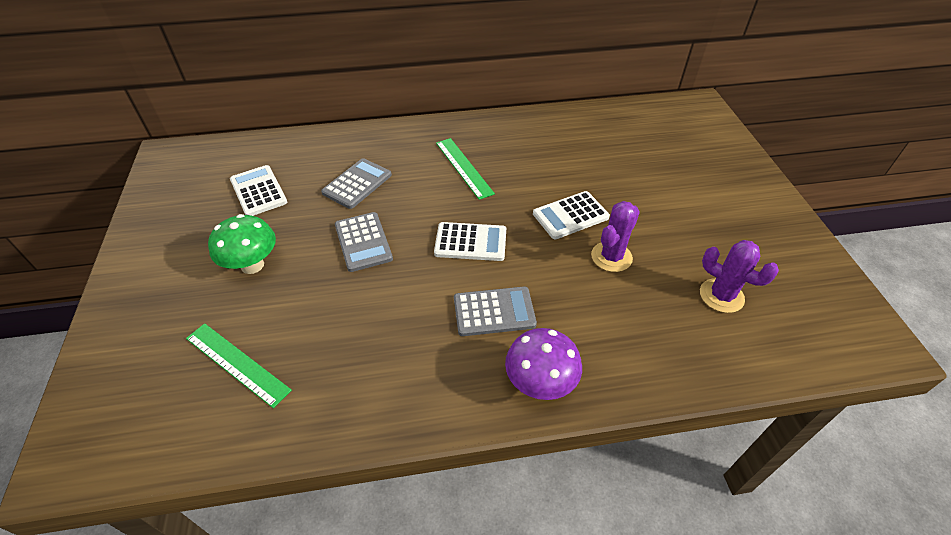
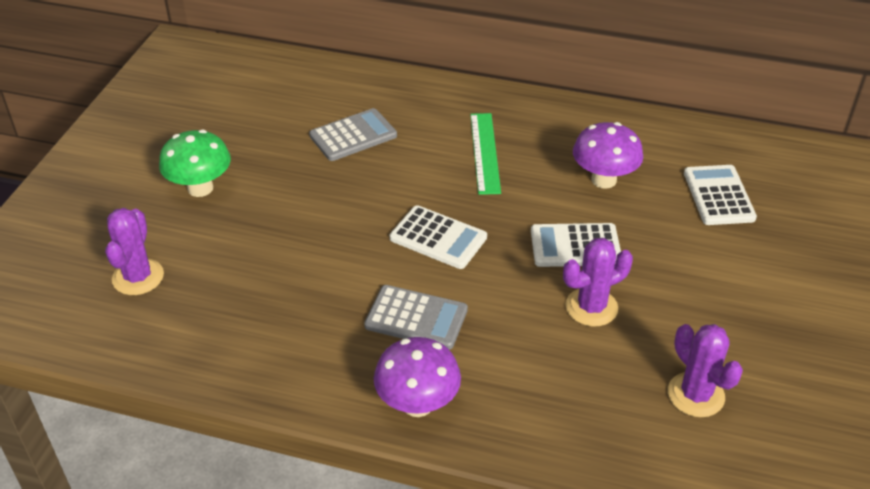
camera: 25 degrees right, 5 degrees down
(237, 364) = (138, 277): green ruler -> purple cactus
(258, 191) = (246, 113): white calculator -> white calculator (718, 196)
(363, 242) = (323, 200): grey calculator -> none
(557, 162) = (603, 180): none -> purple mushroom

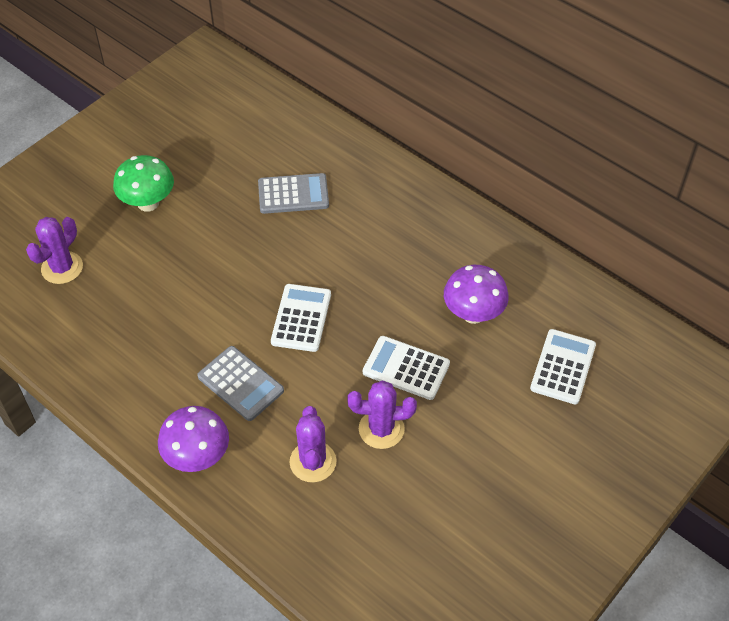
camera: 25 degrees right, 10 degrees up
(438, 238) = (301, 318): white calculator -> white calculator turned 135 degrees counterclockwise
(484, 152) = (390, 250): green ruler -> none
(695, 395) = (411, 539): purple cactus -> purple cactus (313, 462)

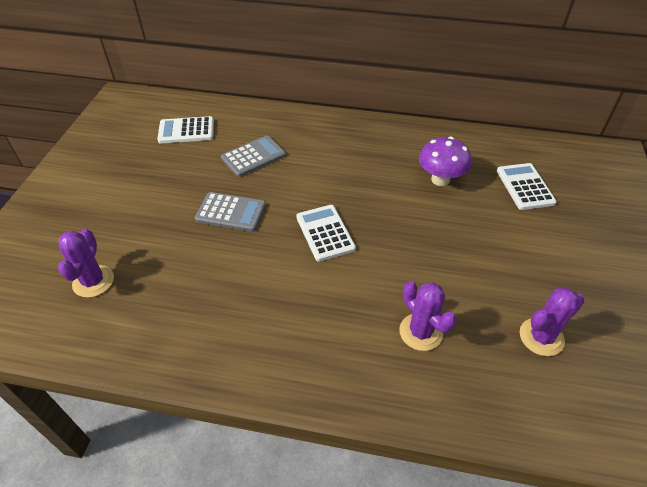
camera: 30 degrees left, 5 degrees down
(148, 203) = (141, 204): green mushroom -> none
(197, 457) = (325, 377): purple mushroom -> none
(240, 384) = (316, 301): grey calculator -> grey calculator (231, 212)
(381, 429) = (449, 282): purple cactus -> purple cactus (541, 337)
(406, 368) = (428, 233): white calculator -> white calculator (186, 131)

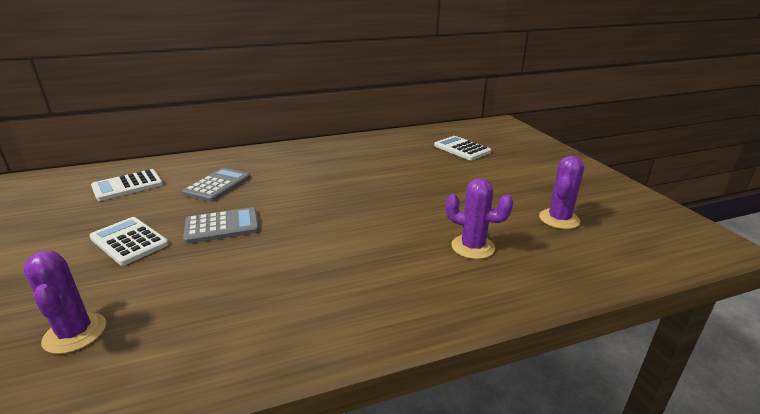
camera: 30 degrees left, 20 degrees down
(325, 233) = (331, 213): white calculator -> white calculator (129, 241)
(440, 179) = (398, 159): purple mushroom -> none

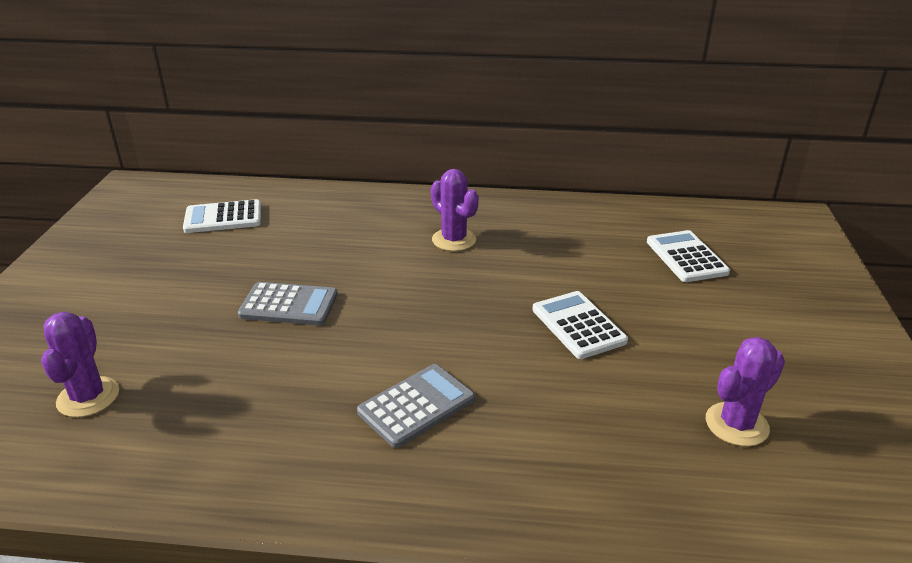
camera: 25 degrees right, 5 degrees up
(129, 241) = (186, 298): white calculator -> white calculator (578, 325)
(217, 185) = (318, 242): grey calculator -> grey calculator (416, 406)
(472, 247) = (569, 429): purple cactus -> purple cactus (454, 240)

